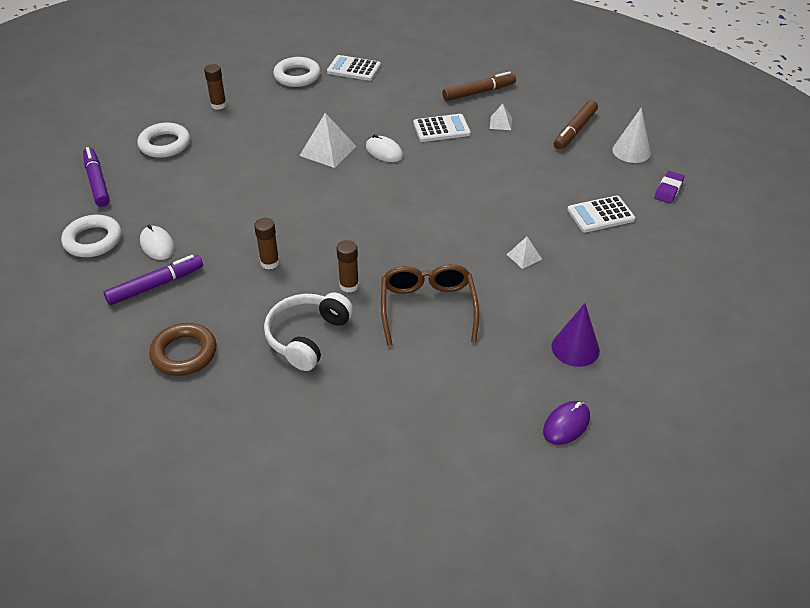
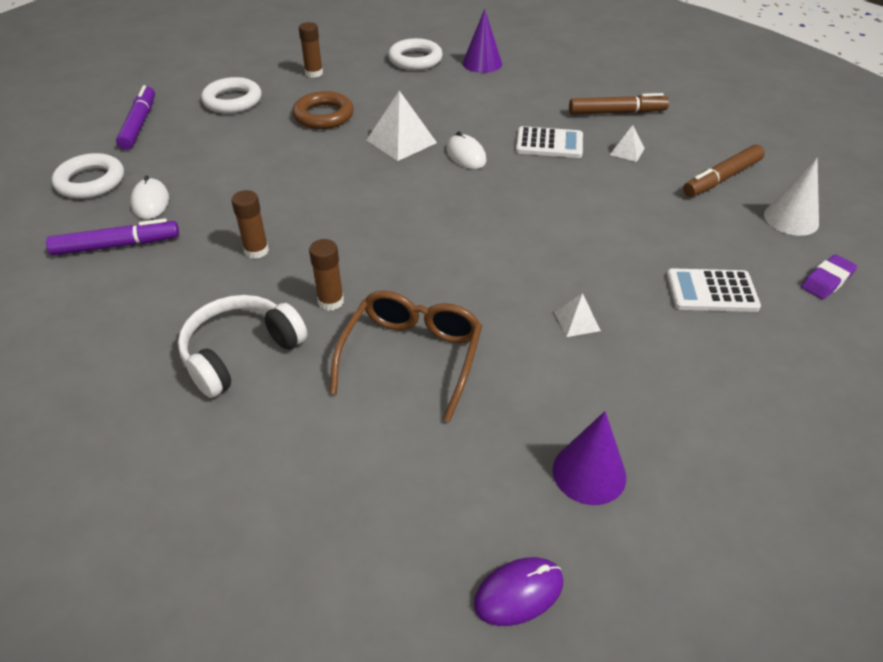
camera: 20 degrees right, 0 degrees up
(184, 353) = (89, 333): brown ring -> brown ring (323, 116)
(354, 69) = (482, 63): white calculator -> purple cone

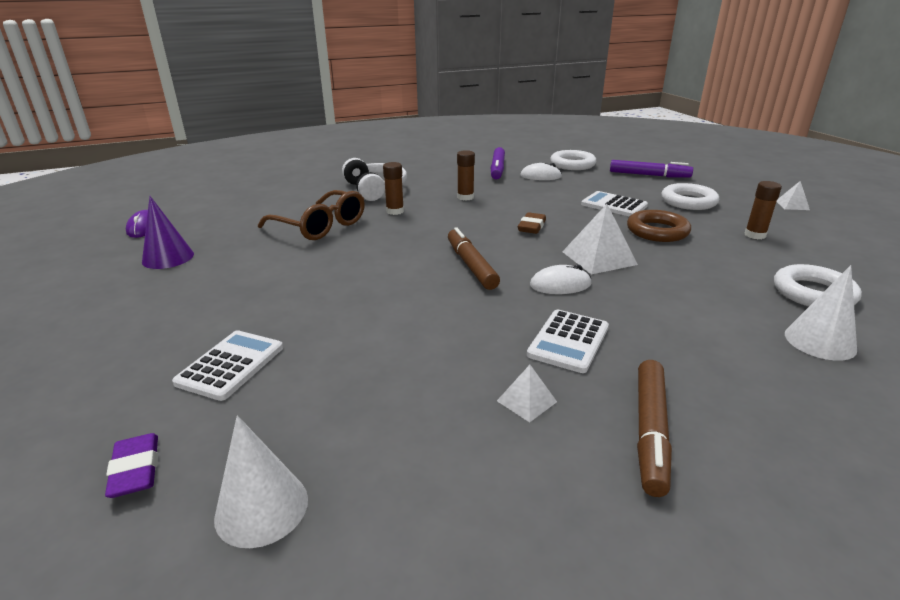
camera: 110 degrees right, 15 degrees down
(256, 141) = (614, 205): none -> white calculator
(341, 185) = (531, 227): none -> brown eraser
(482, 63) = (820, 341): purple cone -> white cone
(577, 321) = (282, 284): white pyramid -> white pyramid (792, 205)
(722, 178) = (408, 476): brown marker -> brown marker (471, 265)

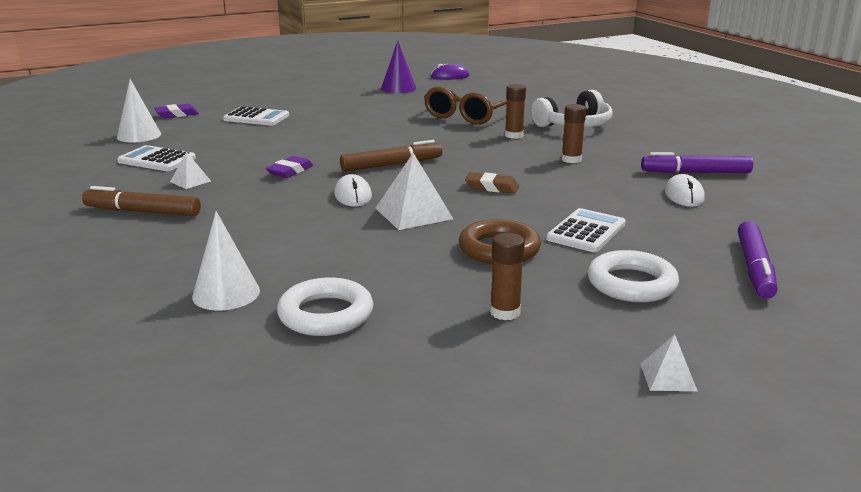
camera: 85 degrees right, 5 degrees down
(487, 323) = (290, 171): none -> purple eraser
(568, 341) = (257, 194): white calculator -> white calculator (157, 160)
(572, 164) = (764, 216): white ring -> none

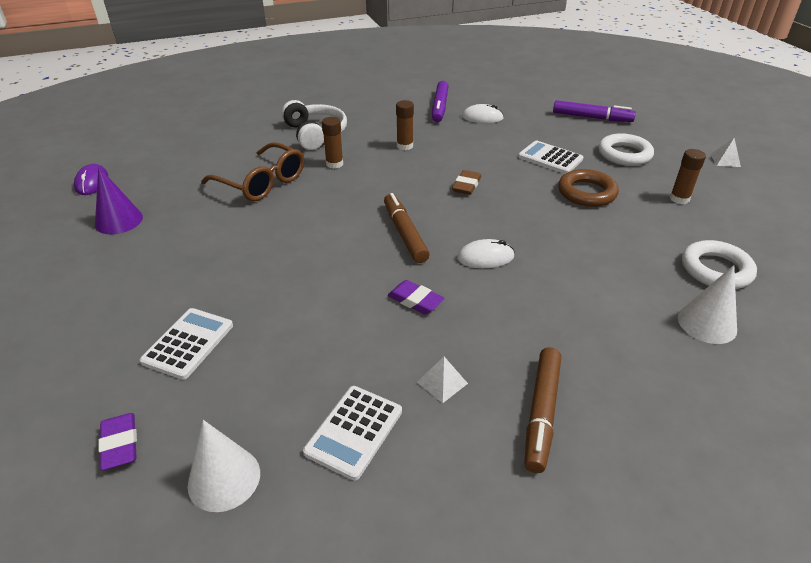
camera: 85 degrees left, 15 degrees up
(413, 213) = (526, 225): white pyramid -> none

